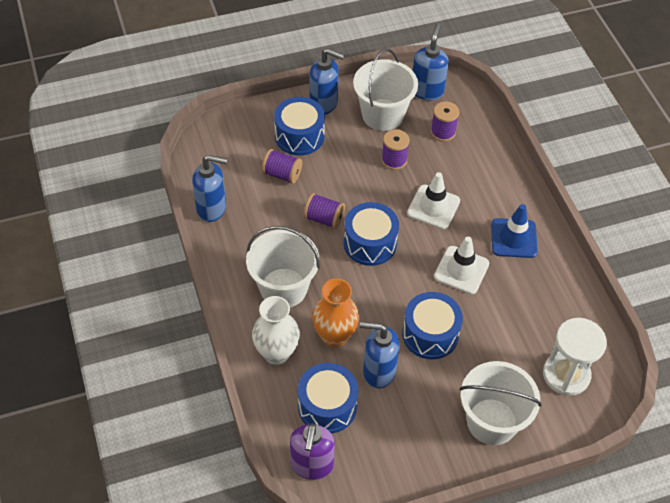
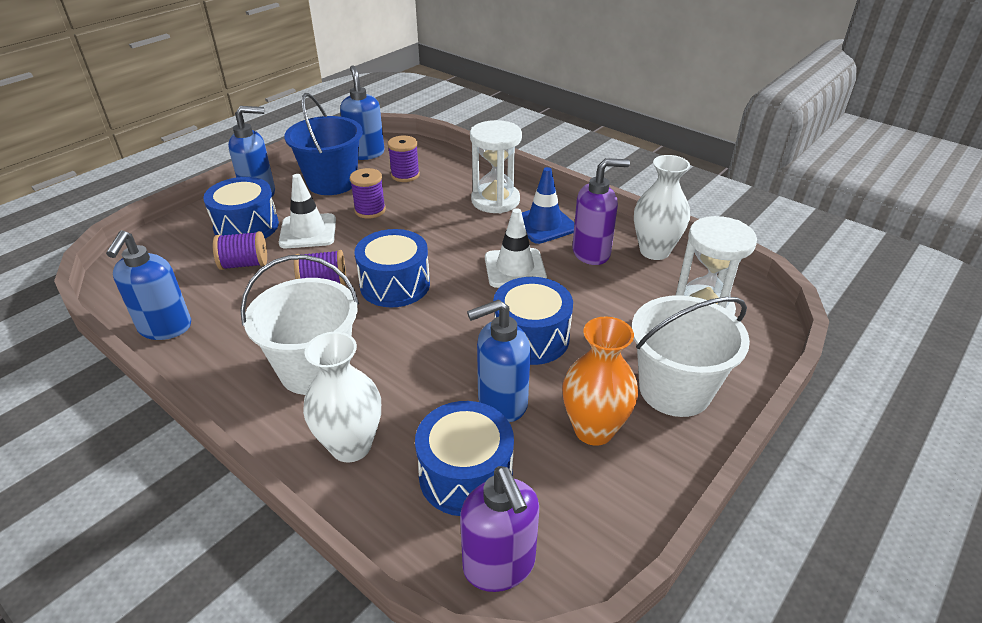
camera: 30 degrees left, 15 degrees down
(212, 208) = (165, 328): blue soap dispenser -> blue soap dispenser turned 120 degrees clockwise
(334, 336) = (418, 390): orange vase -> orange vase (593, 429)
(382, 115) = (332, 182): white bucket -> blue bucket
(433, 207) = (442, 230): white traffic cone -> white traffic cone (308, 231)
(494, 194) = (495, 200): none -> white hourglass
(528, 284) = (591, 253): none -> purple soap dispenser
(577, 306) = (654, 251): none -> white vase

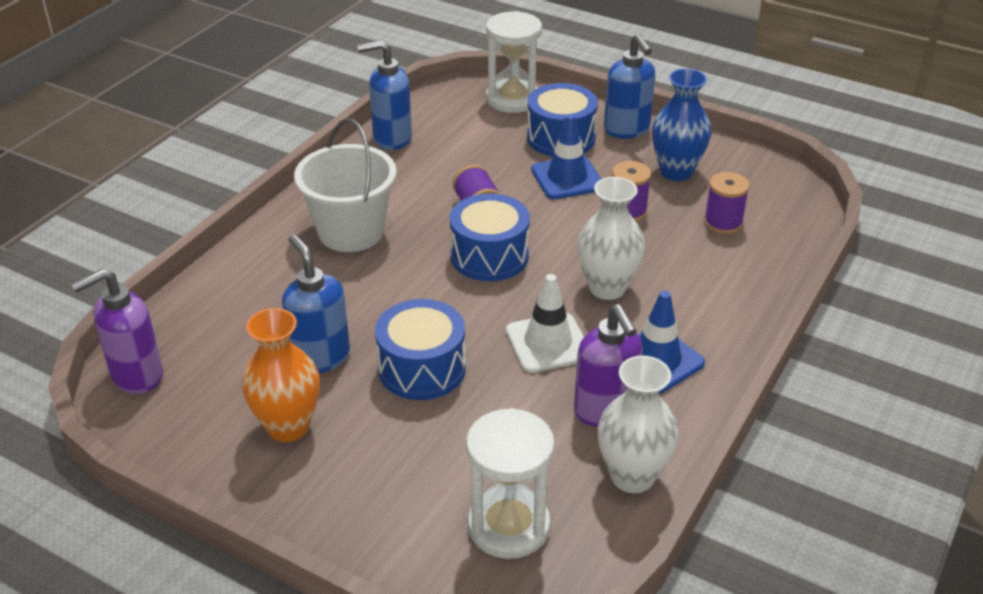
camera: 80 degrees right, 0 degrees up
(244, 264) = (496, 154): purple spool -> none
(308, 231) = (567, 178): white traffic cone -> blue traffic cone
(332, 182) = (676, 171): blue bucket -> blue vase
(351, 446) = (260, 272): white vase -> white vase (607, 288)
(365, 153) = (760, 182): blue soap dispenser -> none
(466, 475) = (229, 344): blue drum -> none
(495, 200) = (697, 309): white hourglass -> white hourglass (512, 99)
(675, 389) = (353, 493): white bucket -> none

